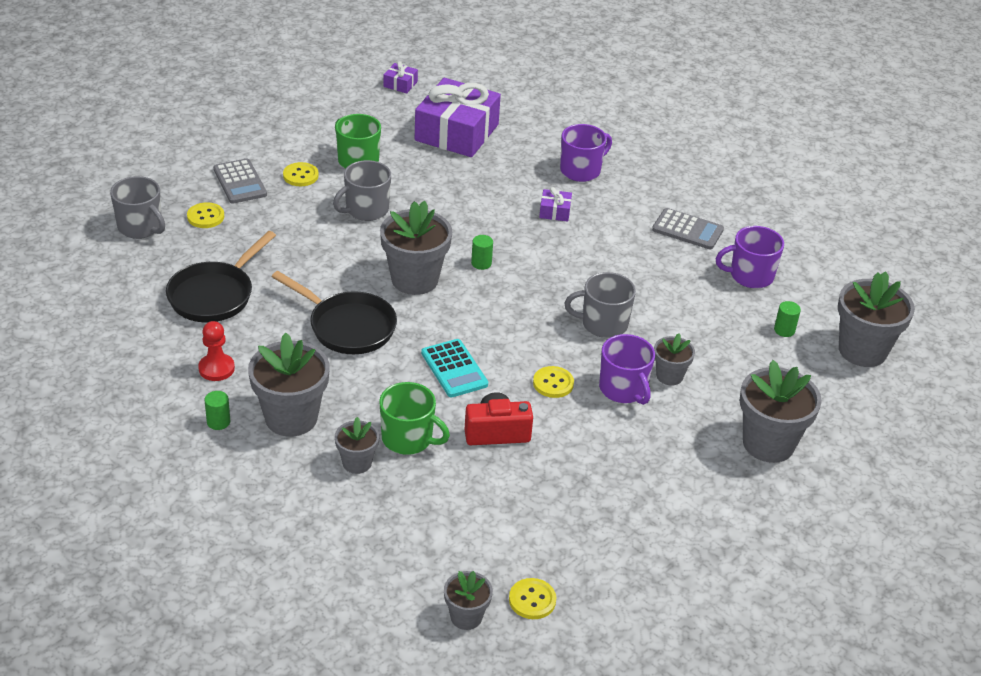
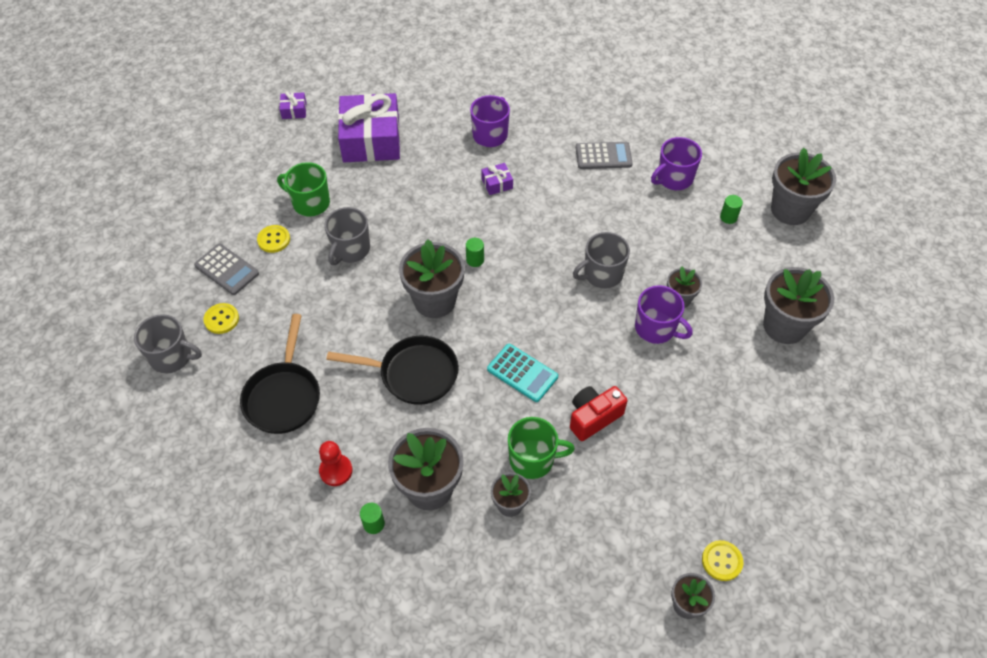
camera: 25 degrees left, 15 degrees up
(553, 383) = (603, 349): yellow button -> none

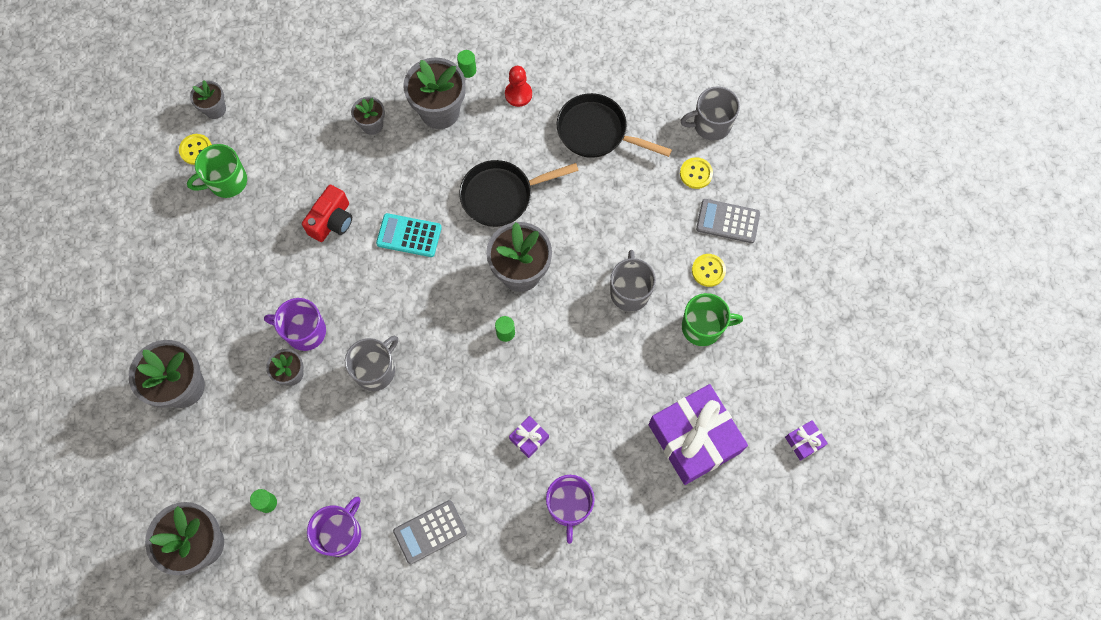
camera: 155 degrees right, 15 degrees up
(284, 396) = (596, 132): black pan -> black pan turned 45 degrees counterclockwise
(533, 459) = (369, 166): green mug -> green mug (227, 181)

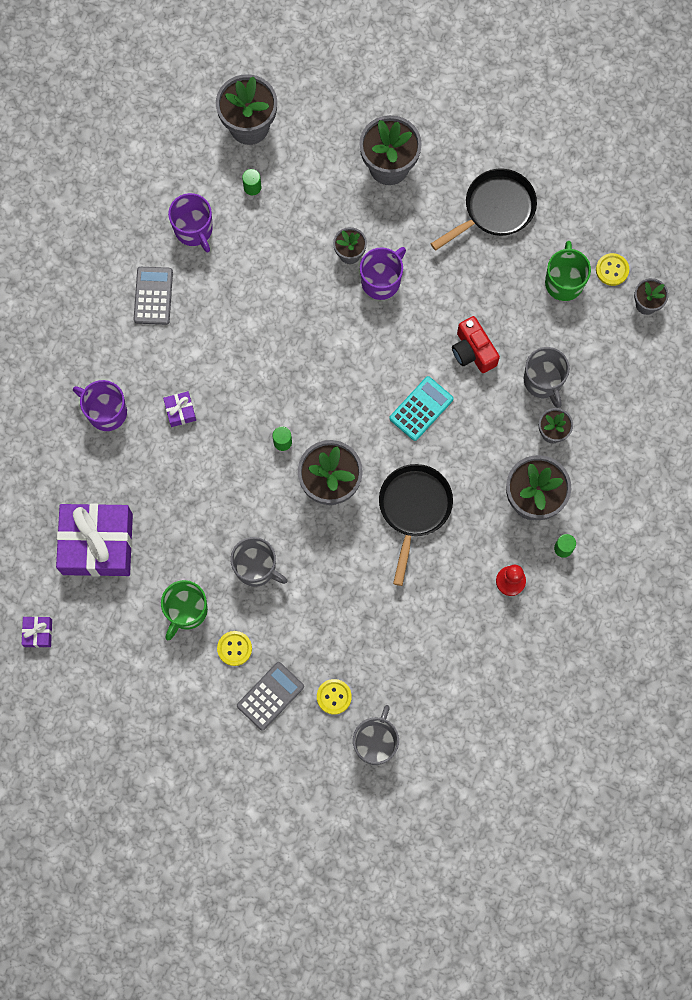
camera: 120 degrees right, 5 degrees up
(376, 370) = (313, 320): grey mug -> grey mug (543, 381)
(596, 132) = (429, 630): black pan -> black pan (495, 209)

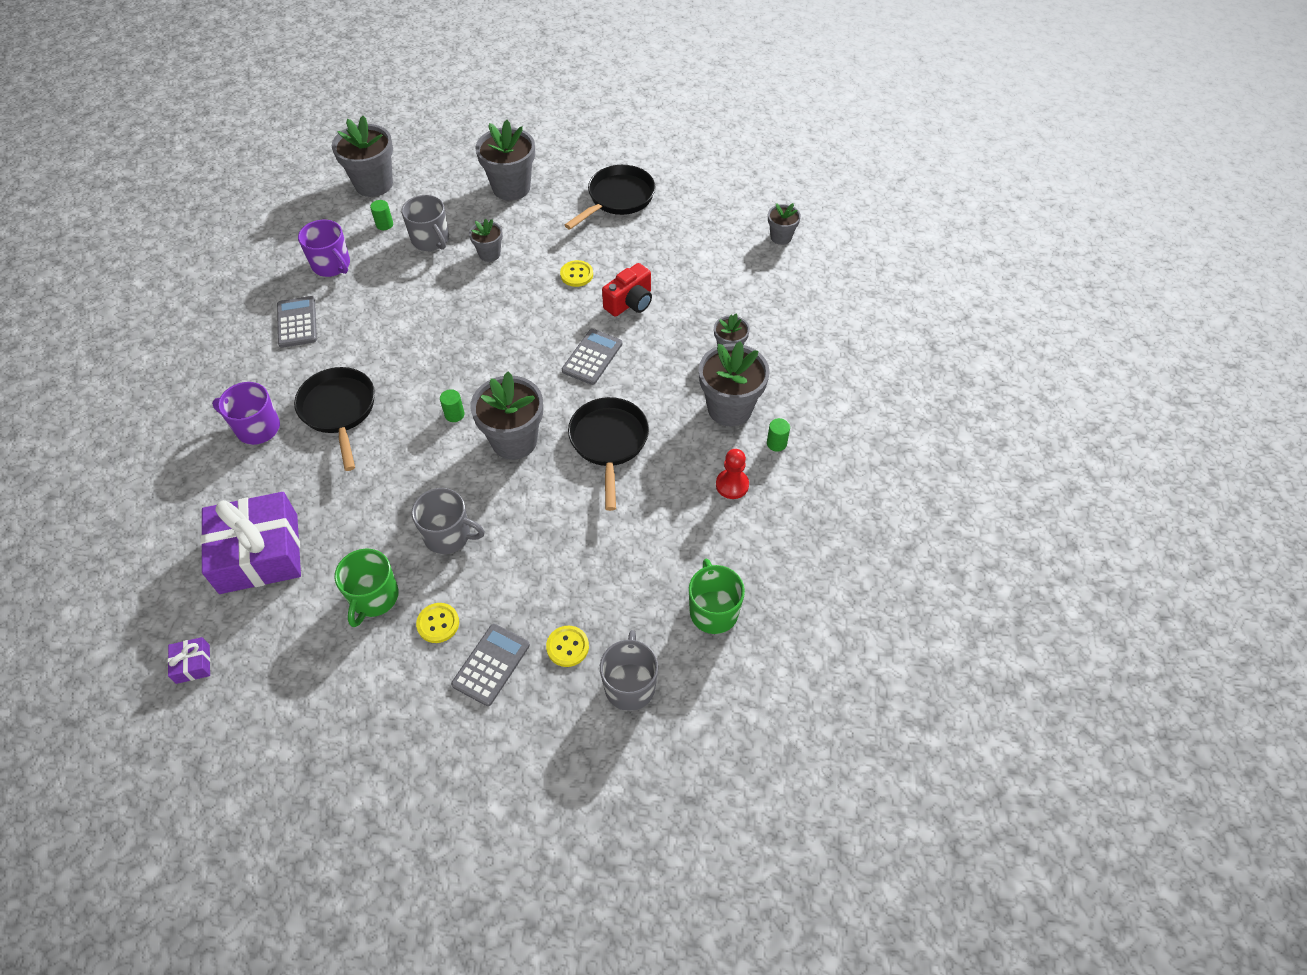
camera: 15 degrees left, 20 degrees down
(180, 411) = (339, 411): purple gift -> black pan
(381, 281) = (525, 268): purple mug -> none
(421, 409) = (592, 357): turquoise calculator -> grey calculator
(473, 351) = (630, 302): red camera -> red camera turned 90 degrees counterclockwise
(543, 381) = (706, 311): grey mug -> grey mug (431, 240)
(564, 282) = (699, 236): green mug -> green mug (713, 611)
(612, 270) = (740, 219): yellow button -> yellow button (576, 274)

